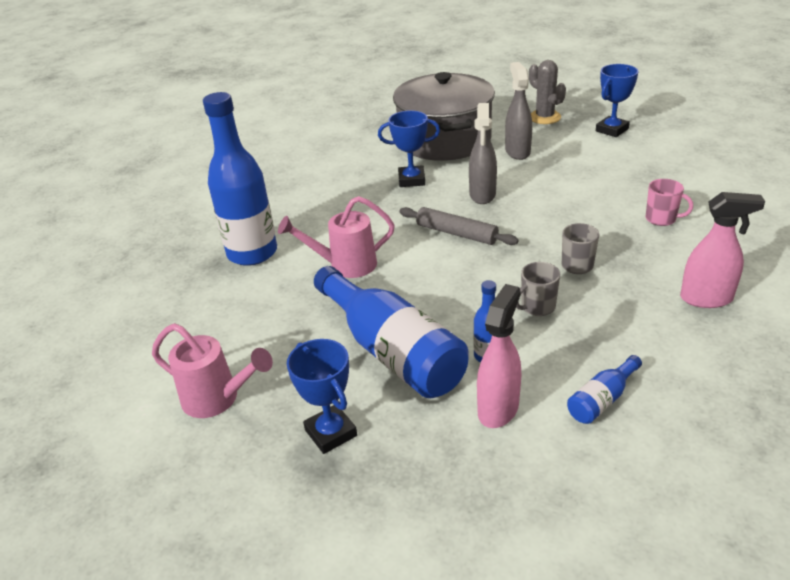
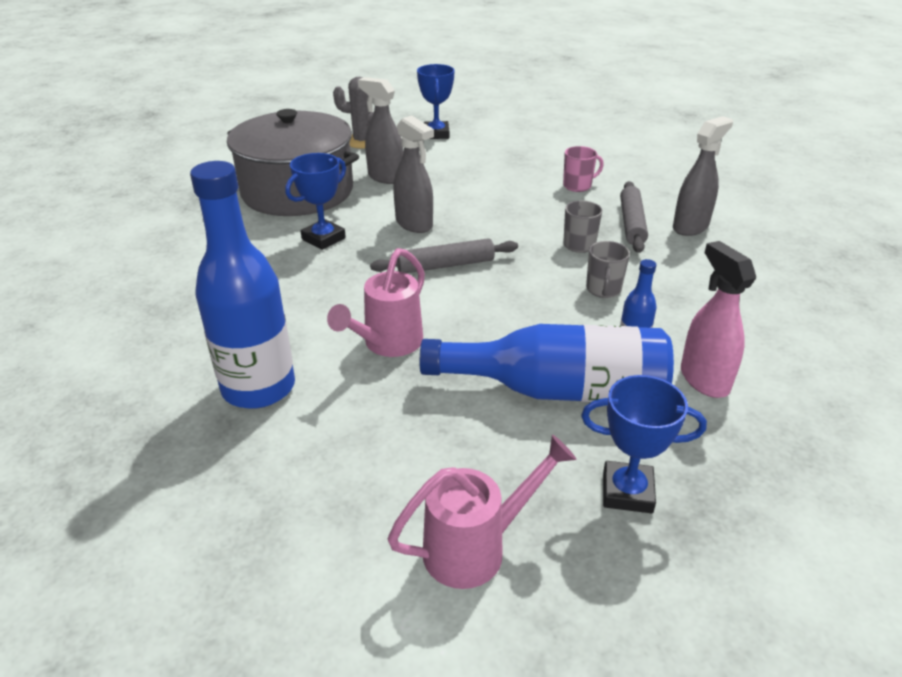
camera: 50 degrees left, 0 degrees up
(602, 400) = (748, 329): blue bottle -> none
(654, 270) = (632, 223): none -> grey rolling pin
(706, 298) = (690, 227): pink spray bottle -> grey spray bottle

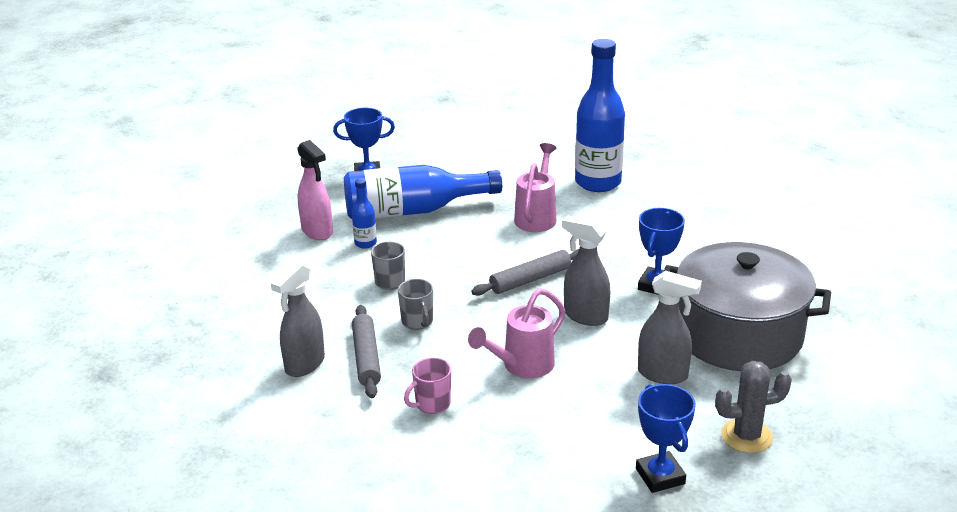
camera: 165 degrees right, 5 degrees down
(475, 548) = (438, 148): pink watering can -> pink watering can (522, 366)

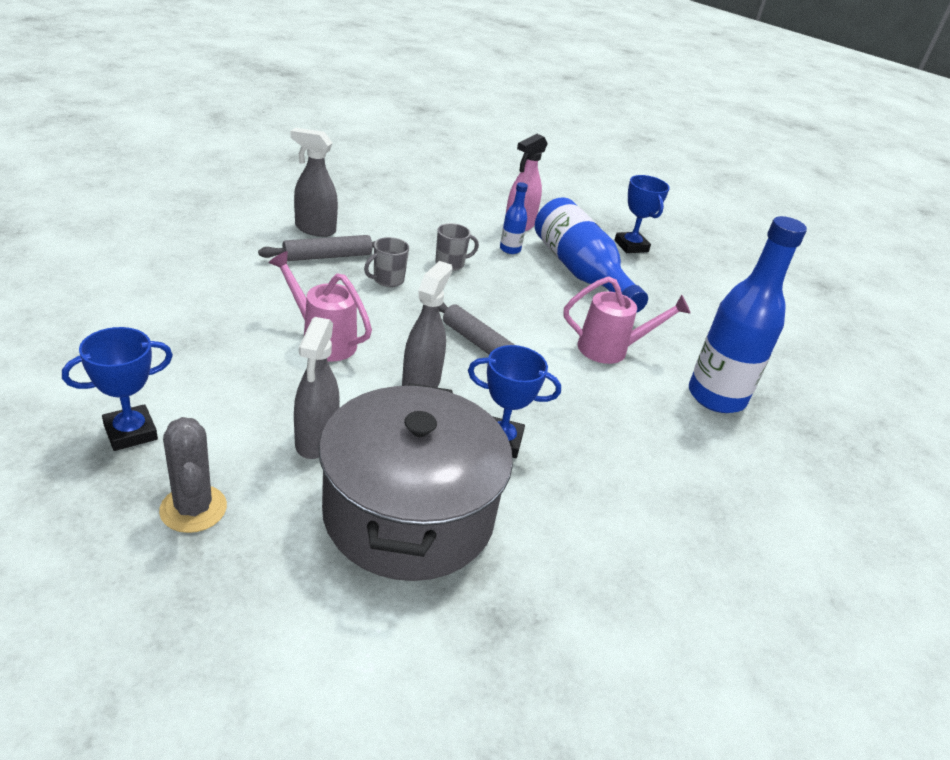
camera: 70 degrees right, 5 degrees up
(432, 404) = (259, 290): pink mug -> none

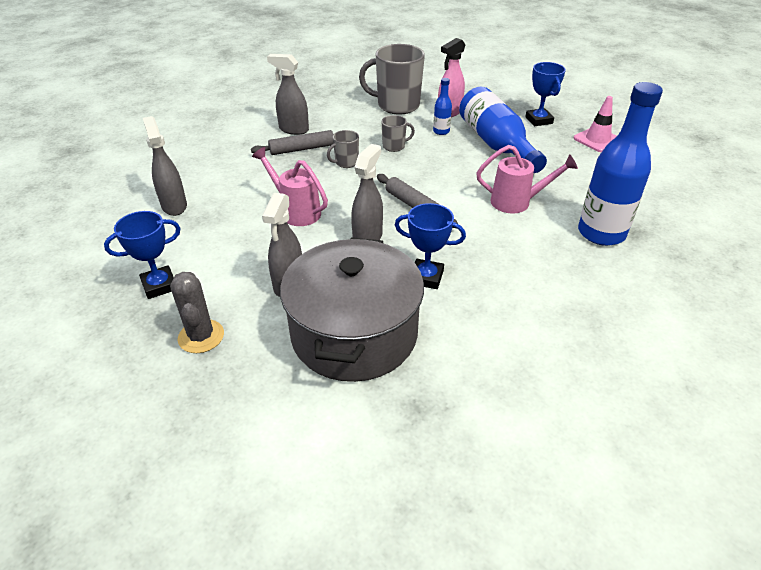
camera: 10 degrees right, 5 degrees up
(149, 320) = (174, 206): none -> grey spray bottle
(451, 210) = (397, 105): none -> grey mug
(703, 277) = (597, 140): none -> pink traffic cone

